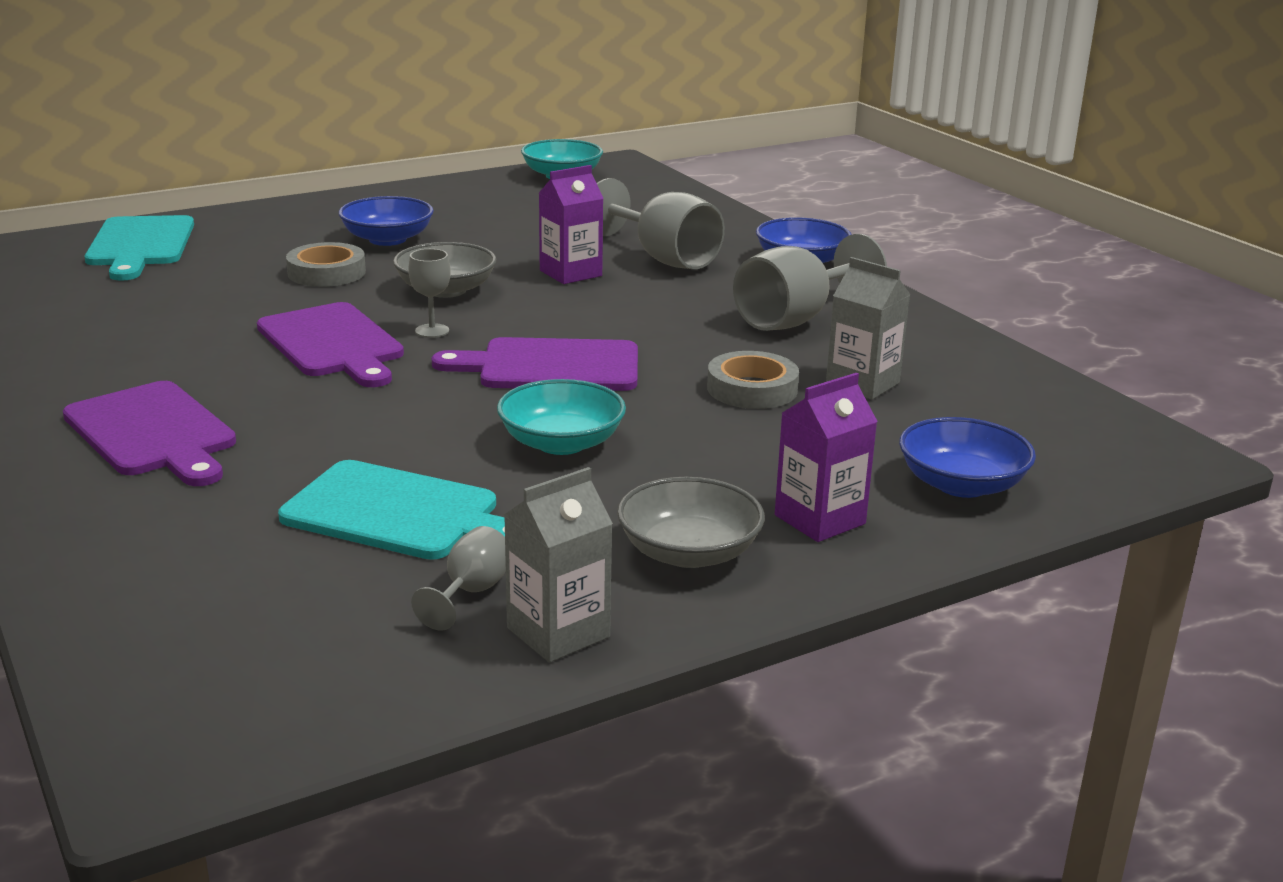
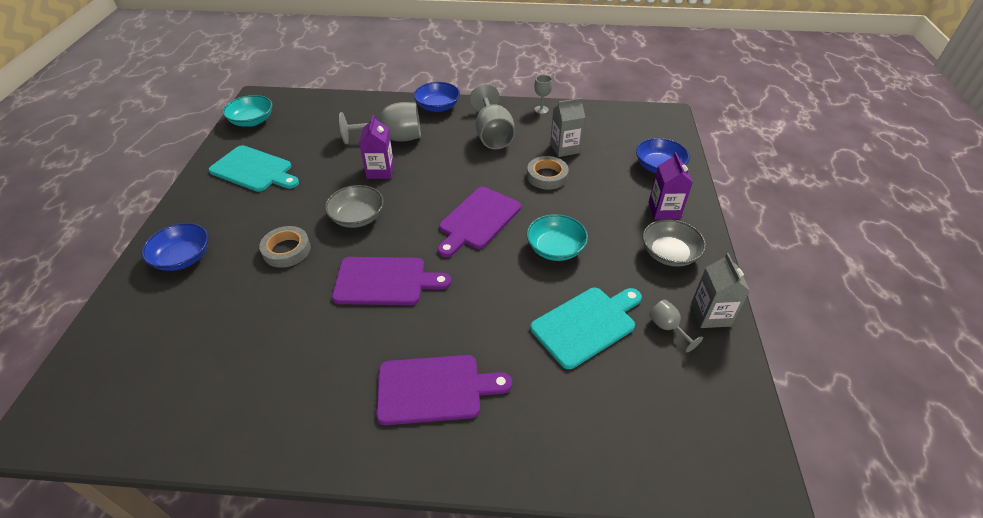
camera: 55 degrees left, 20 degrees up
(140, 245) = (147, 314): turquoise cutting board -> turquoise cutting board (254, 170)
(387, 239) = (265, 211): blue bowl -> blue bowl (183, 258)
(432, 331) = (403, 241): grey goblet -> grey goblet (541, 110)

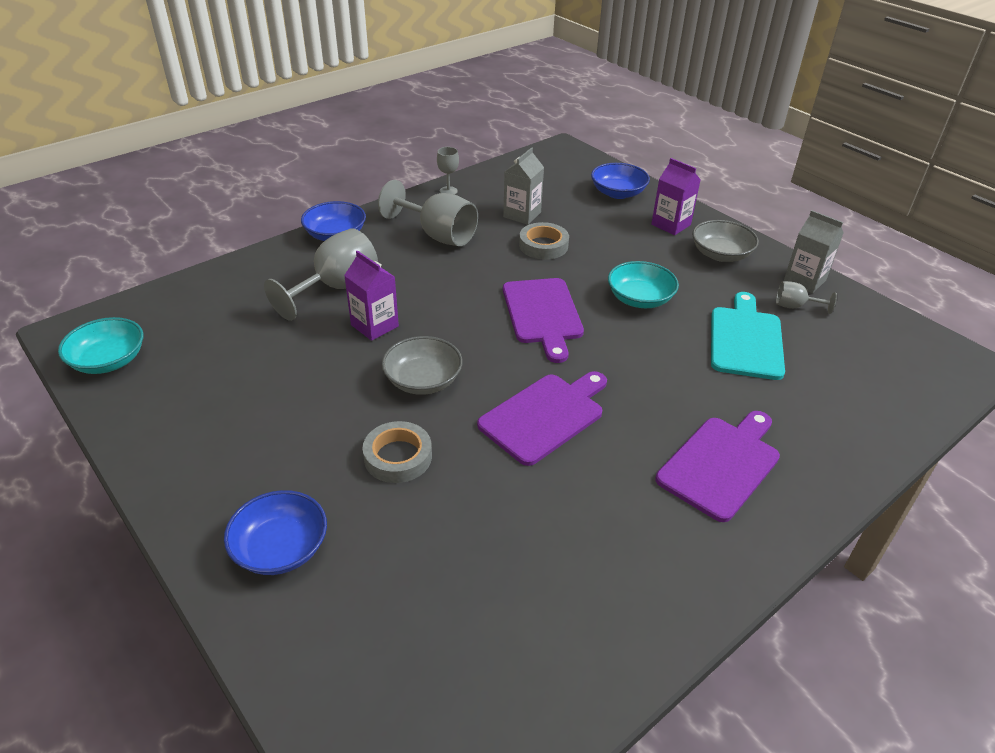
camera: 45 degrees left, 5 degrees down
(254, 170) = (211, 408): turquoise cutting board -> none

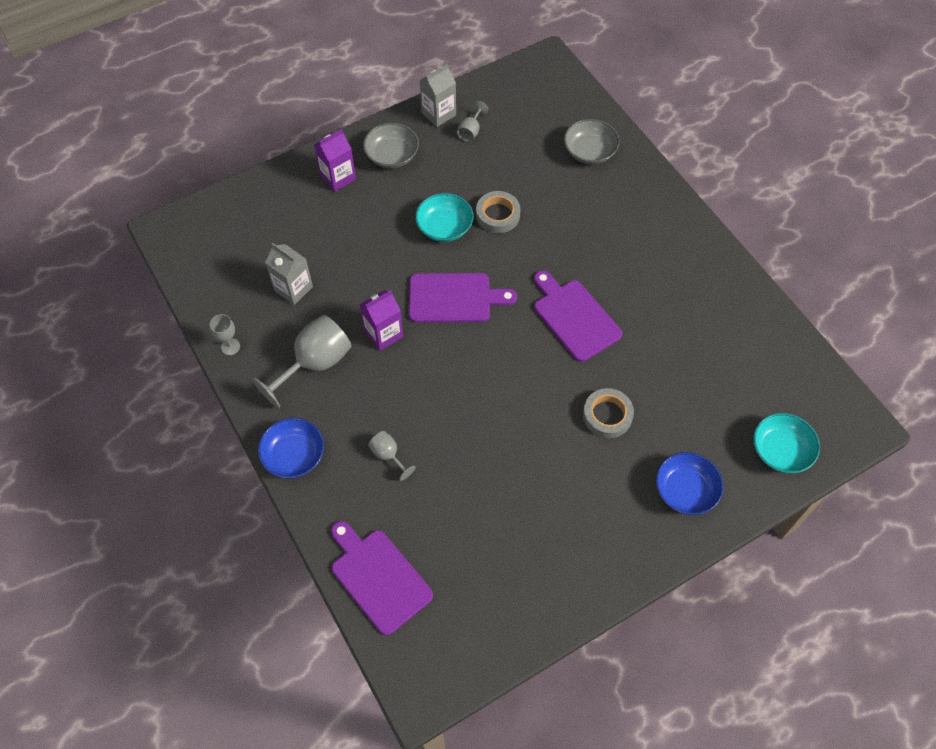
camera: 80 degrees left, 20 degrees up
(109, 361) = (469, 645): turquoise bowl -> turquoise bowl (780, 451)
(336, 288) = (388, 455): grey goblet -> grey goblet, size x0.49
(374, 325) = (450, 425): purple carton -> purple carton (384, 334)
(423, 380) = (526, 393): grey bowl -> grey bowl (589, 152)
(543, 245) = (351, 280): grey tape -> grey tape (497, 215)
(618, 193) = (272, 203): blue bowl -> none
(721, 464) = (628, 226): purple cutting board -> purple cutting board (378, 577)
(746, 339) = (505, 174): turquoise cutting board -> none

